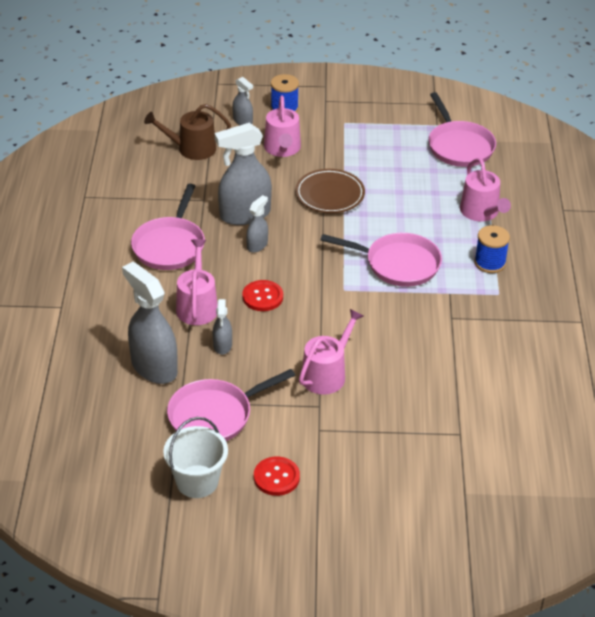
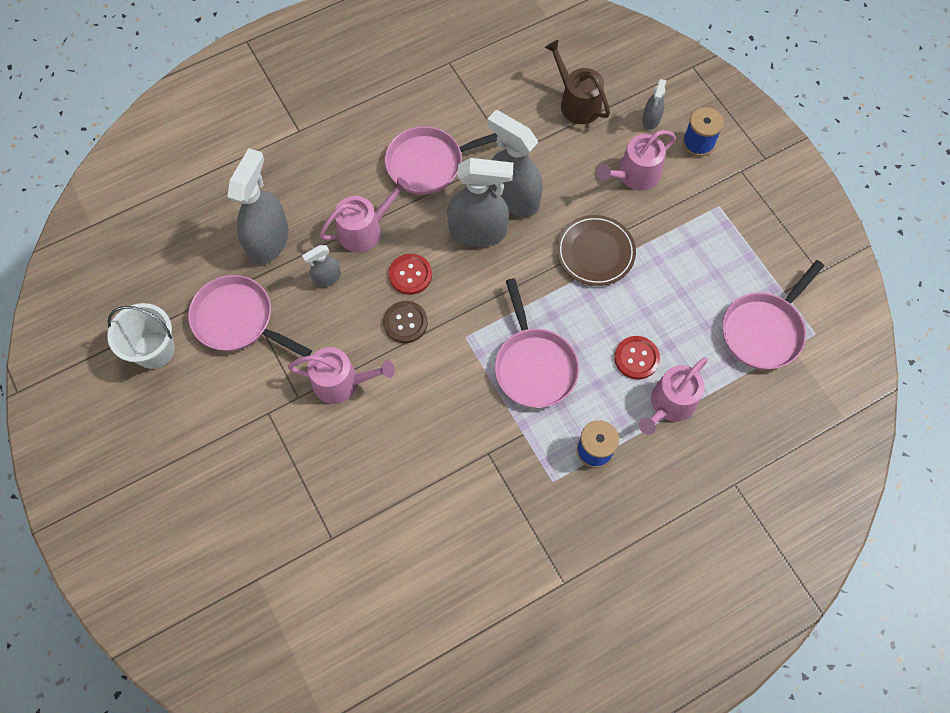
camera: 60 degrees right, 25 degrees up
(257, 245) = (478, 232): grey spray bottle -> grey spray bottle, size x2.00
(276, 477) = (192, 409): red button -> red button (636, 358)
(303, 317) = (405, 322): none -> brown button

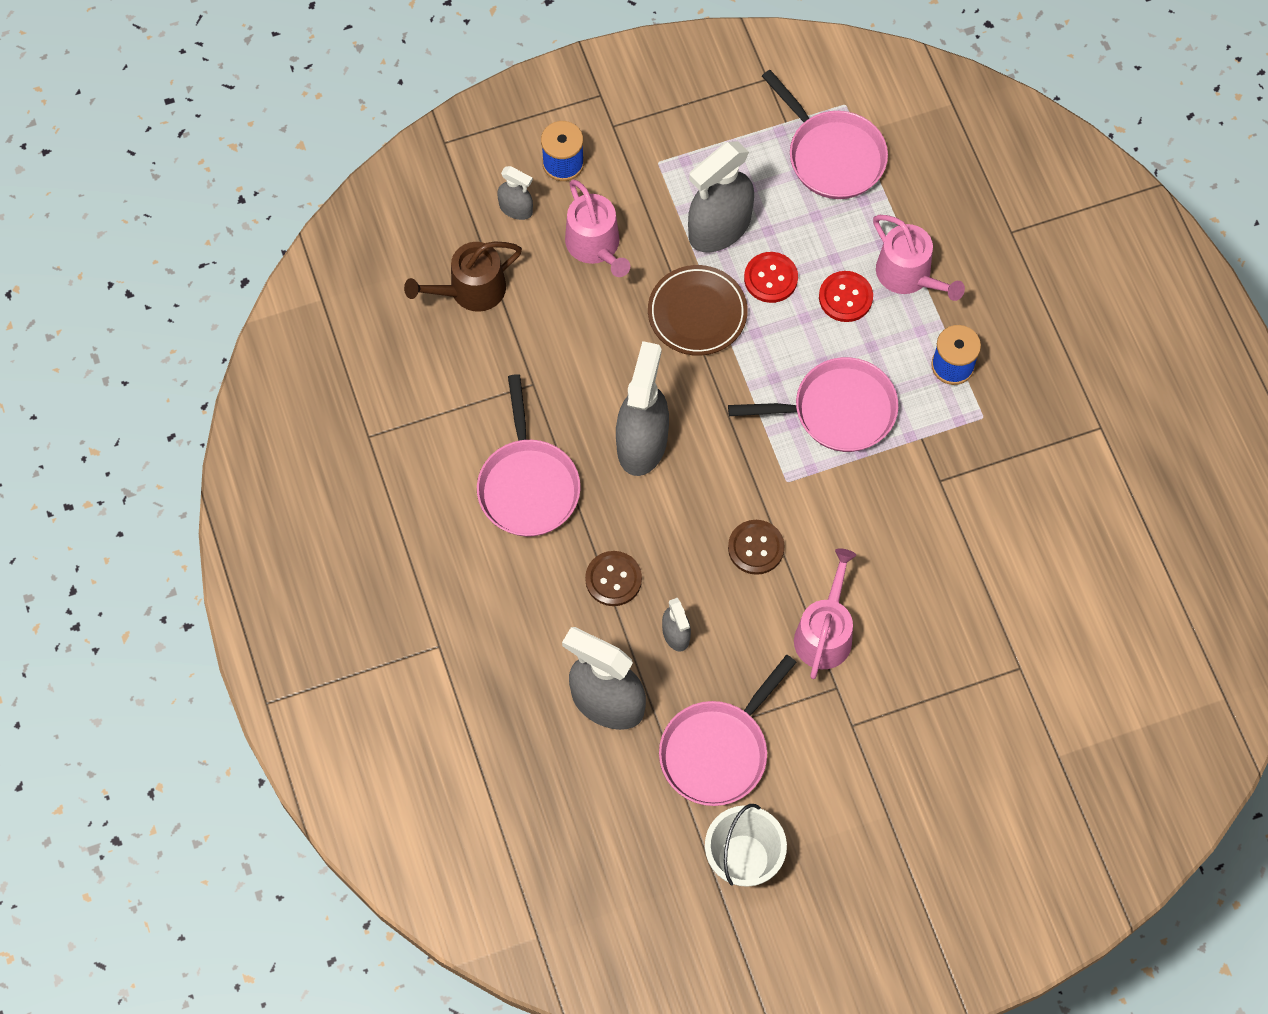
camera: 80 degrees left, 0 degrees up
(365, 230) = (613, 579): pink watering can -> brown button
(410, 275) = (689, 533): red button -> red button (770, 278)
(513, 198) = (601, 392): grey spray bottle -> grey spray bottle (719, 228)

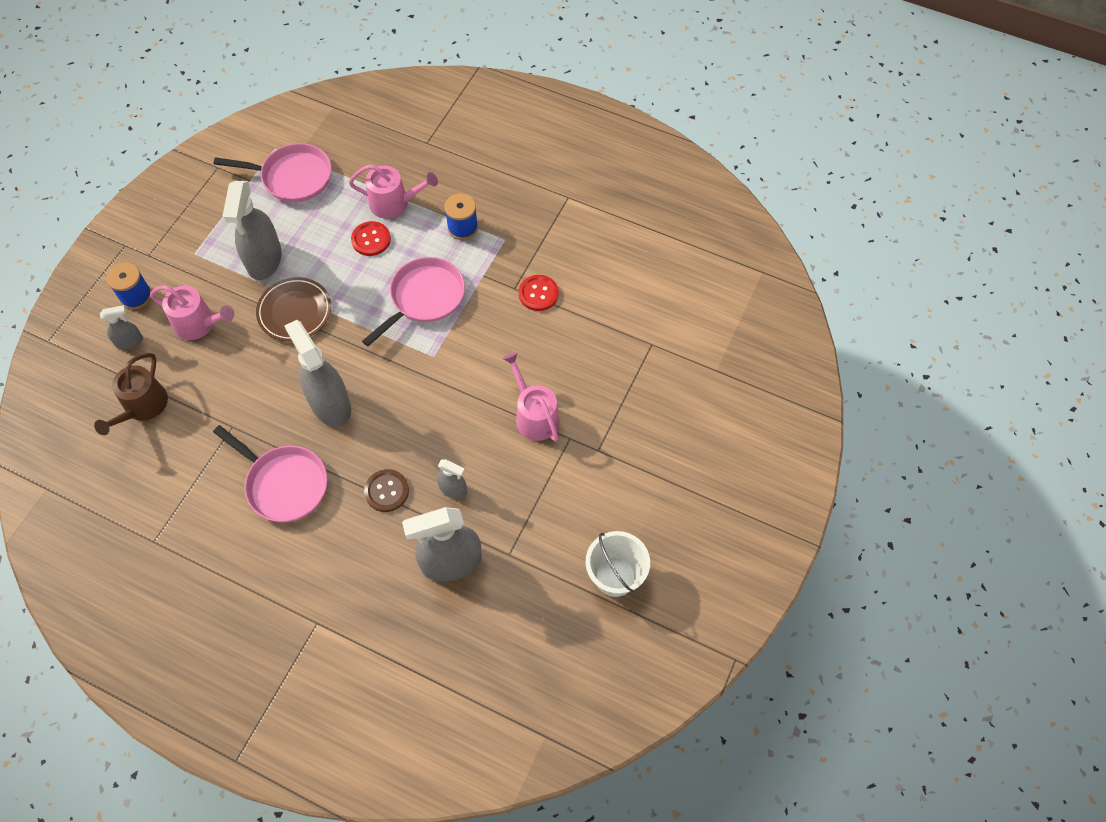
camera: 45 degrees left, 5 degrees down
(718, 750) = (540, 530): pink pan -> none
(756, 548) = (451, 404): brown button -> none
(770, 278) = (319, 262): red button -> red button (538, 294)

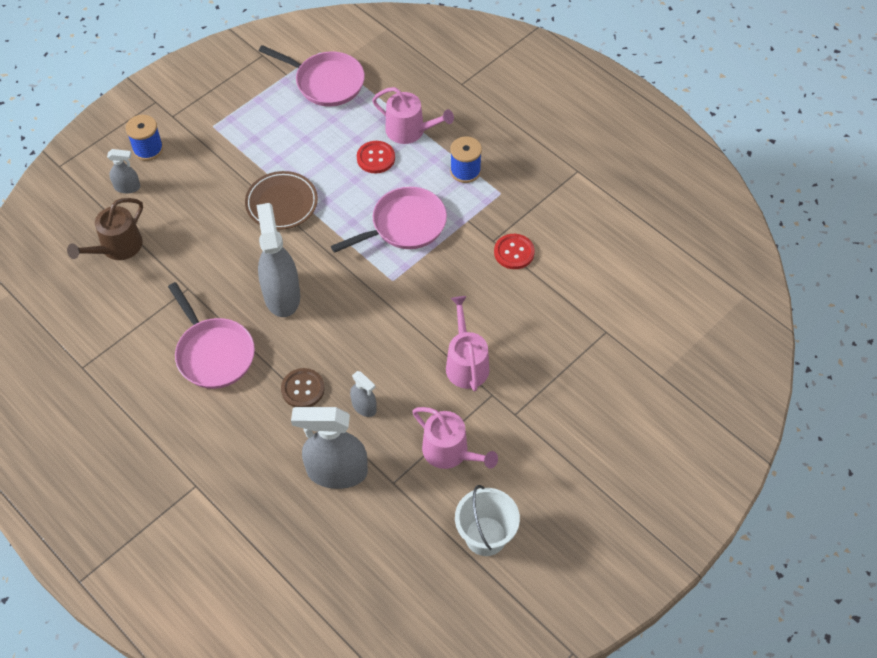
camera: 20 degrees right, 5 degrees down
(199, 324) = (193, 189): pink watering can -> pink watering can (450, 452)
(264, 259) = (272, 149): grey spray bottle -> none

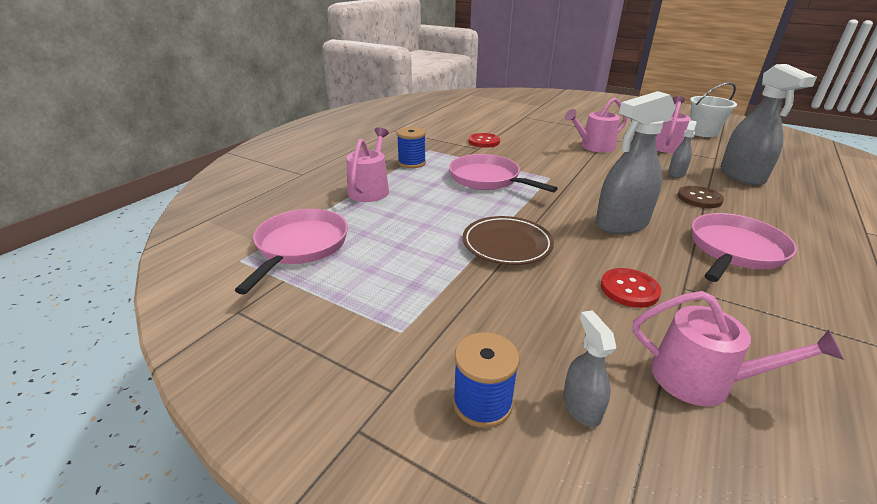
camera: 105 degrees left, 25 degrees down
(117, 247) = (701, 379): brown watering can -> pink watering can
(376, 158) = (413, 201): red button -> red button (629, 289)

